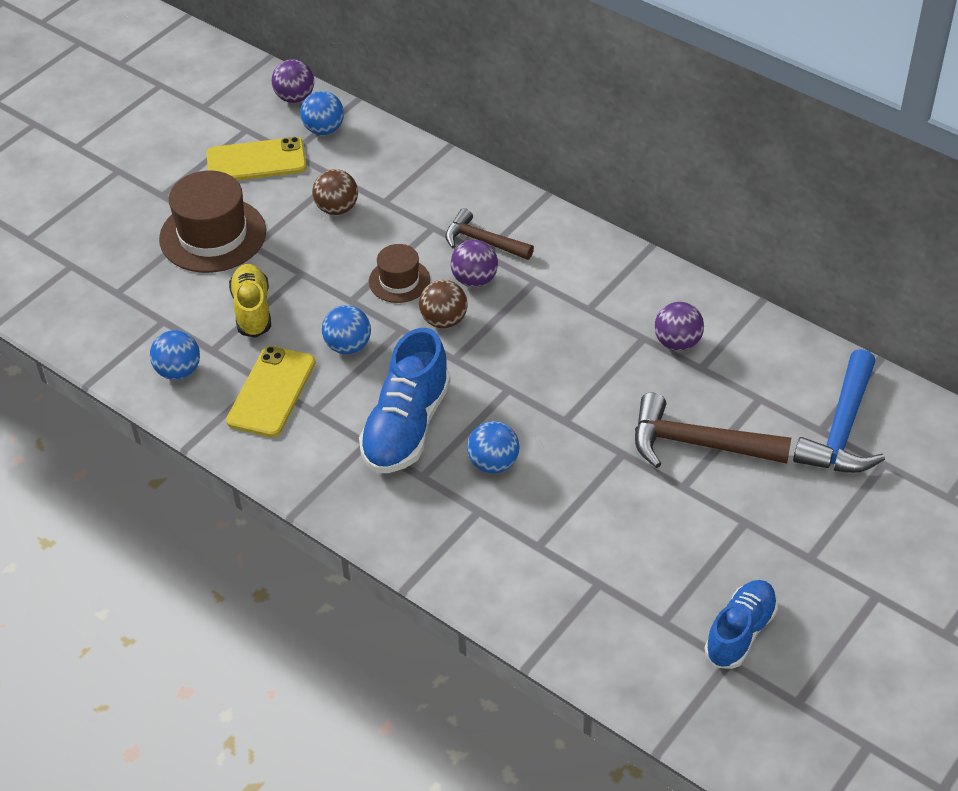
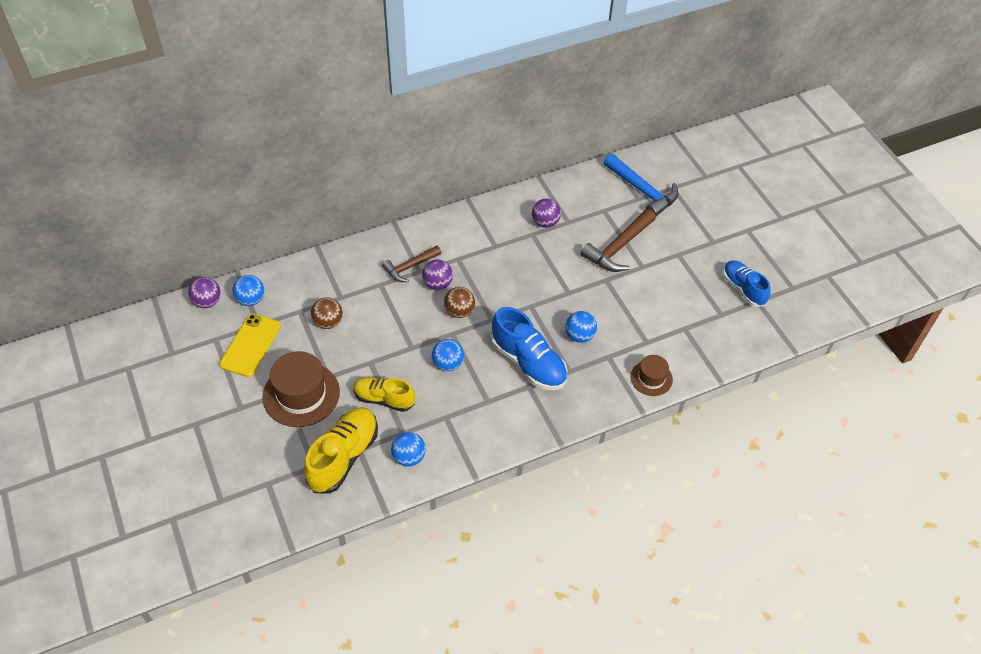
camera: 65 degrees left, 5 degrees up
(144, 312) = (343, 457): none -> yellow shoe
(271, 392) = (459, 416): yellow phone -> none
(399, 281) = (412, 318): brown hat -> brown hat (651, 378)

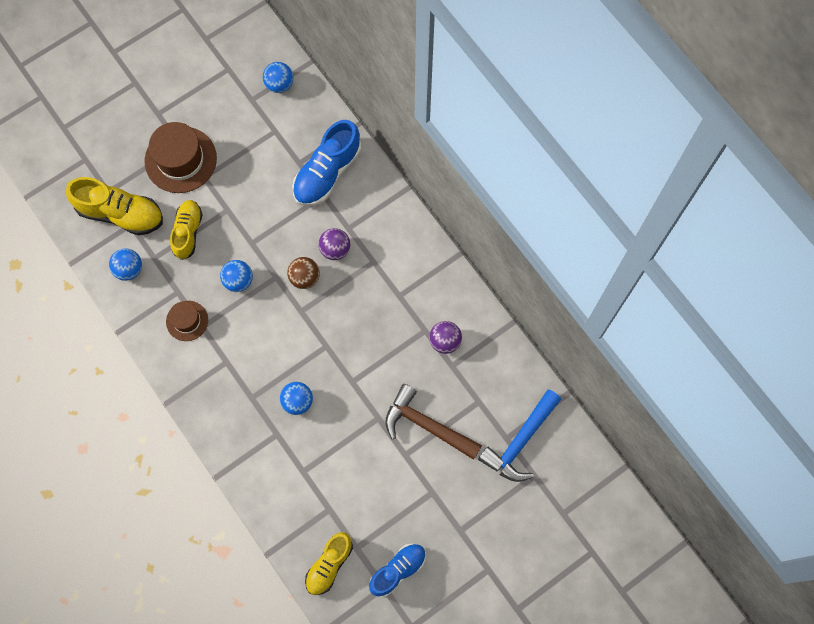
camera: 80 degrees right, 20 degrees up
(207, 302) = (269, 48): purple ball -> none
(250, 345) = (227, 100): yellow phone -> none
(328, 322) = (266, 160): brown ball -> none
(409, 267) = (351, 217): brown hammer -> none
(528, 362) = (254, 356): blue shoe -> blue shoe (327, 172)
(651, 378) = (258, 481): brown hat -> brown hat (187, 321)
(734, 336) = (329, 565): none -> yellow shoe

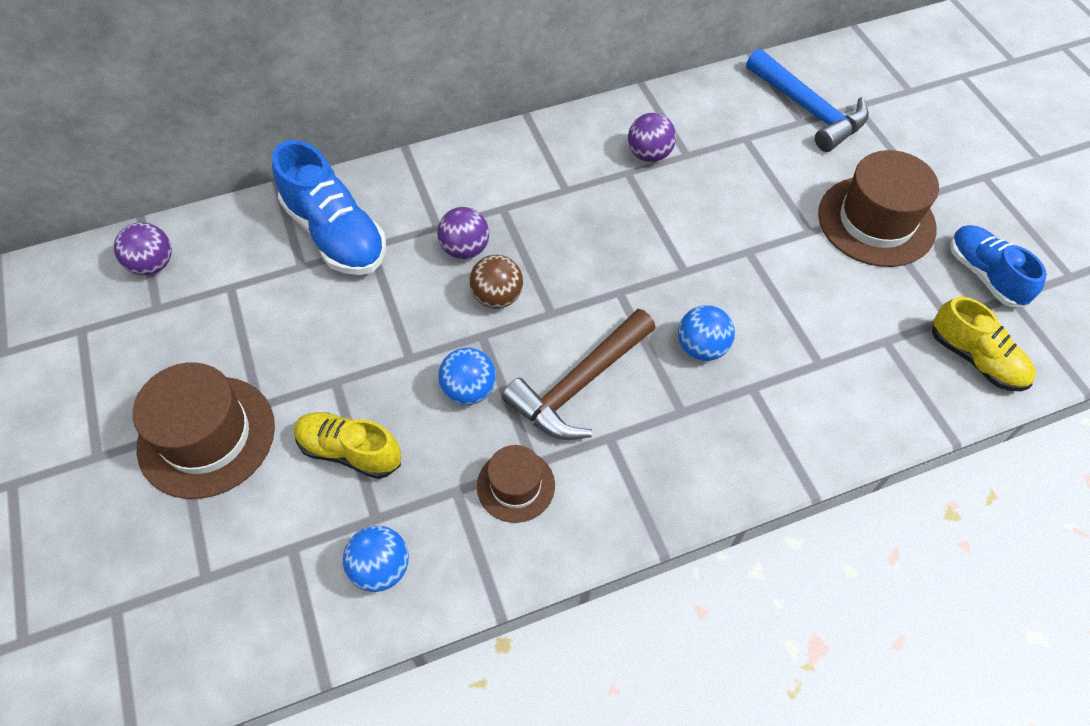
camera: 75 degrees left, 15 degrees down
(120, 213) = (262, 562): yellow shoe -> none
(279, 84) = (153, 265): blue ball -> purple ball
(426, 425) = (769, 199): brown hammer -> brown hammer (579, 385)
(426, 497) = (876, 221): none -> brown hat

